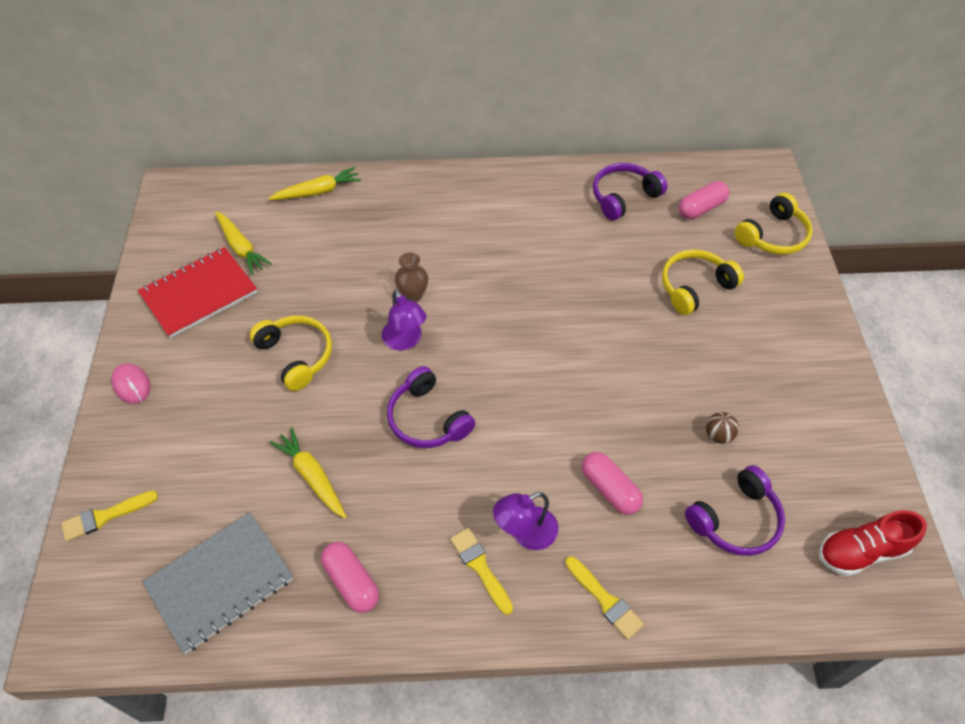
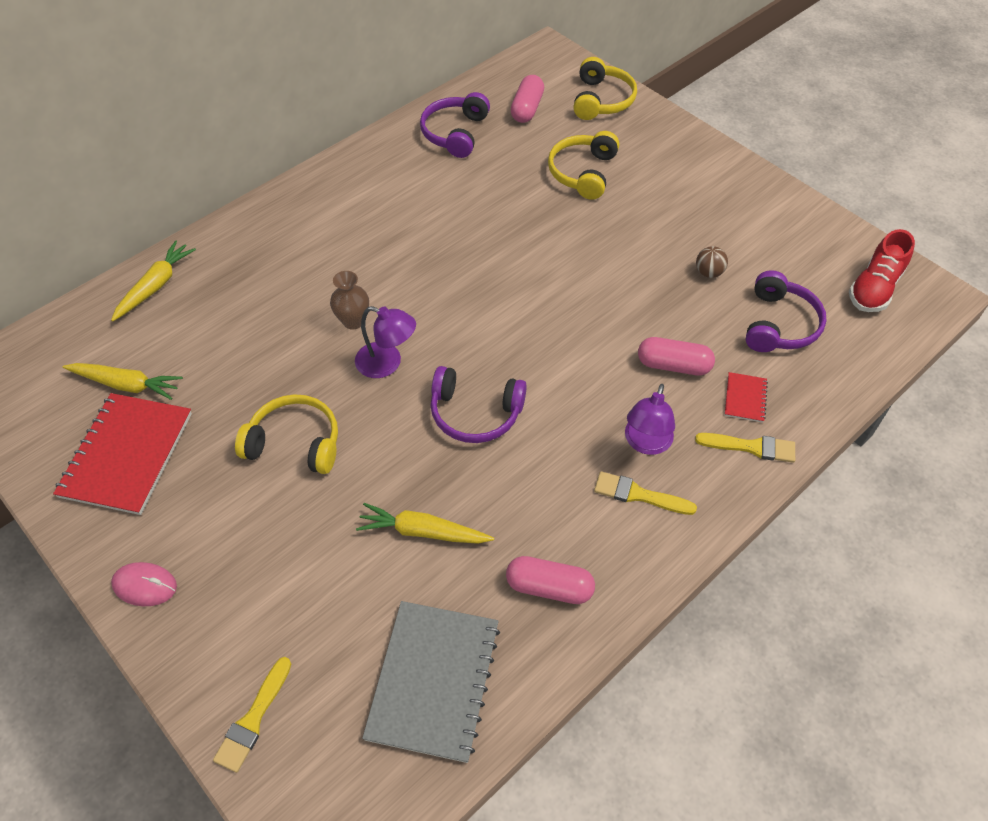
camera: 40 degrees left, 0 degrees up
(641, 558) = (745, 398): none -> red notebook

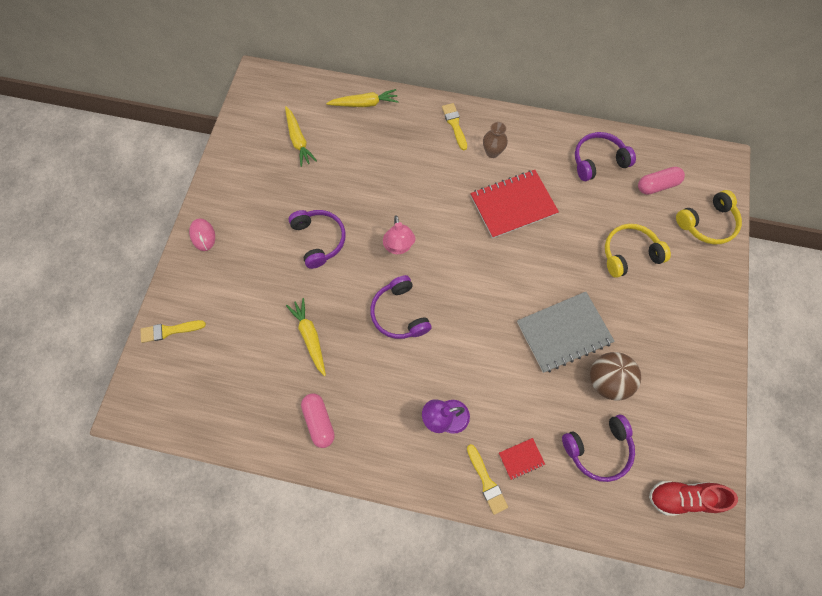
camera: 55 degrees right, 15 degrees up
(127, 455) = (261, 173): red notebook -> red notebook (513, 205)
(295, 443) = (319, 240): yellow headphones -> purple headphones
(353, 321) = (413, 210): brown vase -> brown vase (492, 152)
(387, 363) = (399, 247): purple lamp -> pink lamp
(433, 681) = (234, 398): grey notebook -> grey notebook (564, 332)
(638, 495) = (407, 434): yellow brush -> yellow brush (454, 124)
(673, 365) = (514, 401): pink capsule -> none
(708, 272) = (607, 380): brown ball -> brown ball, size x1.96

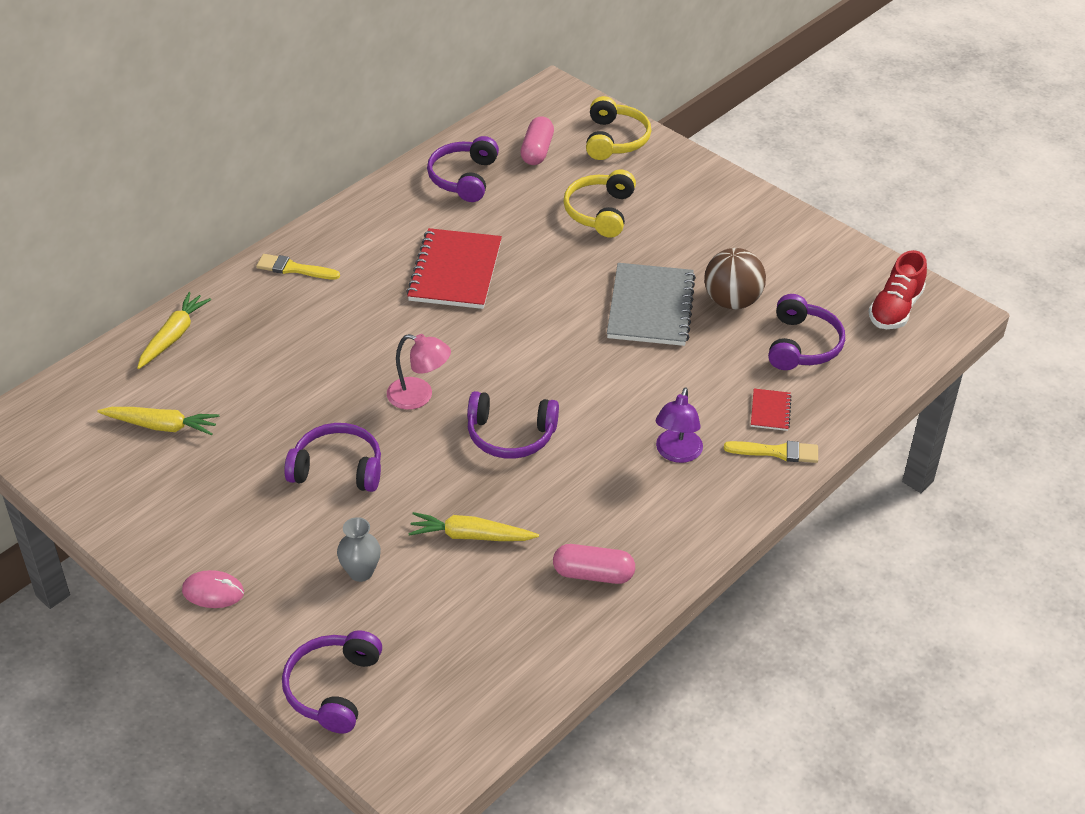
camera: 60 degrees left, 25 degrees down
(169, 331) = (333, 688): yellow brush -> purple headphones
(253, 296) = (361, 572): none -> grey vase
(492, 152) = (367, 255): brown vase -> none

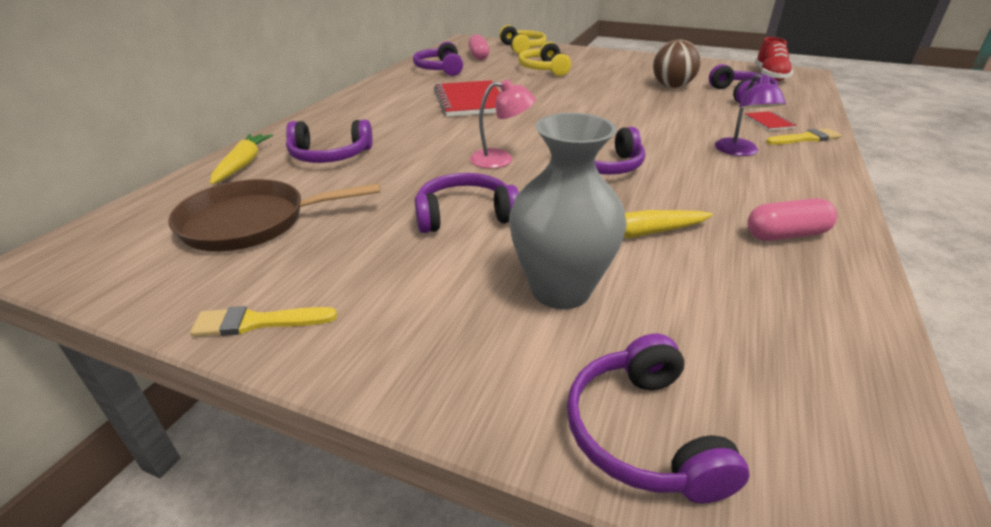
camera: 20 degrees left, 10 degrees down
(161, 426) = (252, 222): yellow carrot -> brown pan
(213, 592) = (389, 359): pink mouse -> none
(258, 343) = (330, 155): none -> purple headphones
(294, 269) = (339, 117): yellow brush -> yellow brush (258, 322)
(361, 572) = (560, 290): grey vase -> grey vase, size x1.97
(650, 307) = (624, 95): grey notebook -> none

